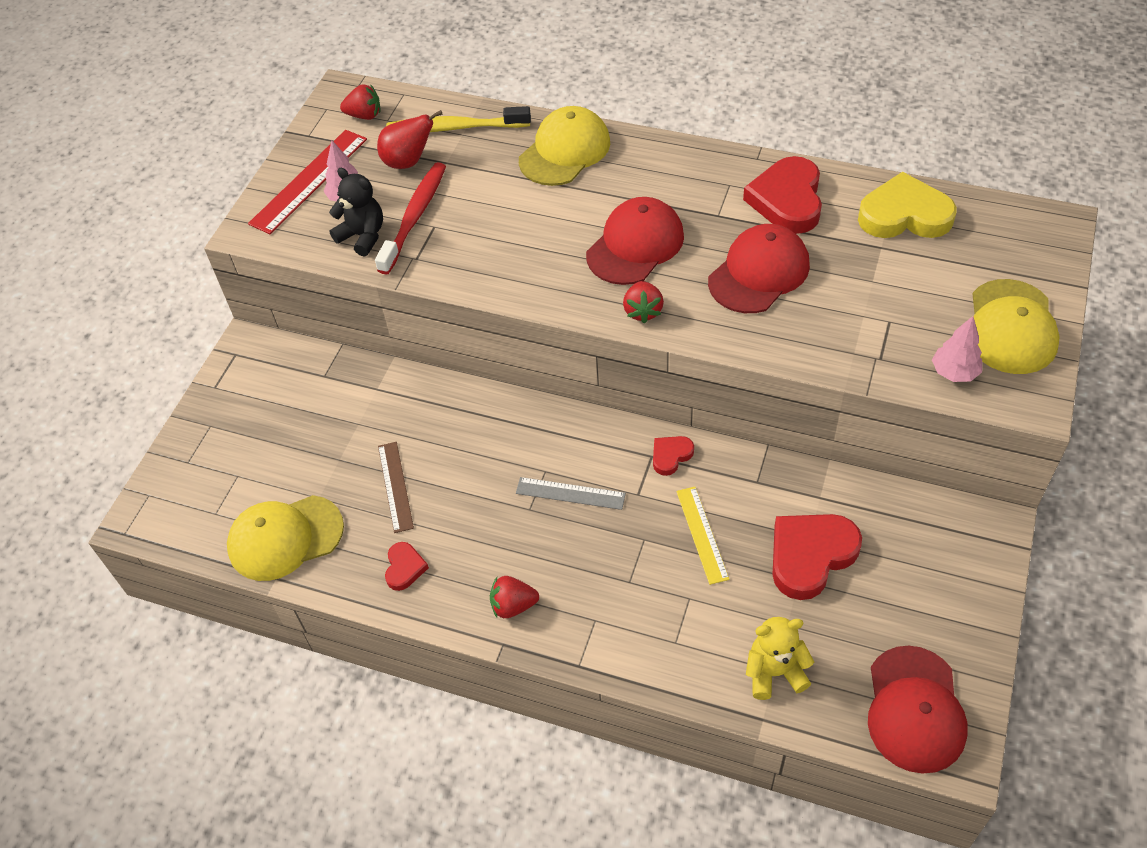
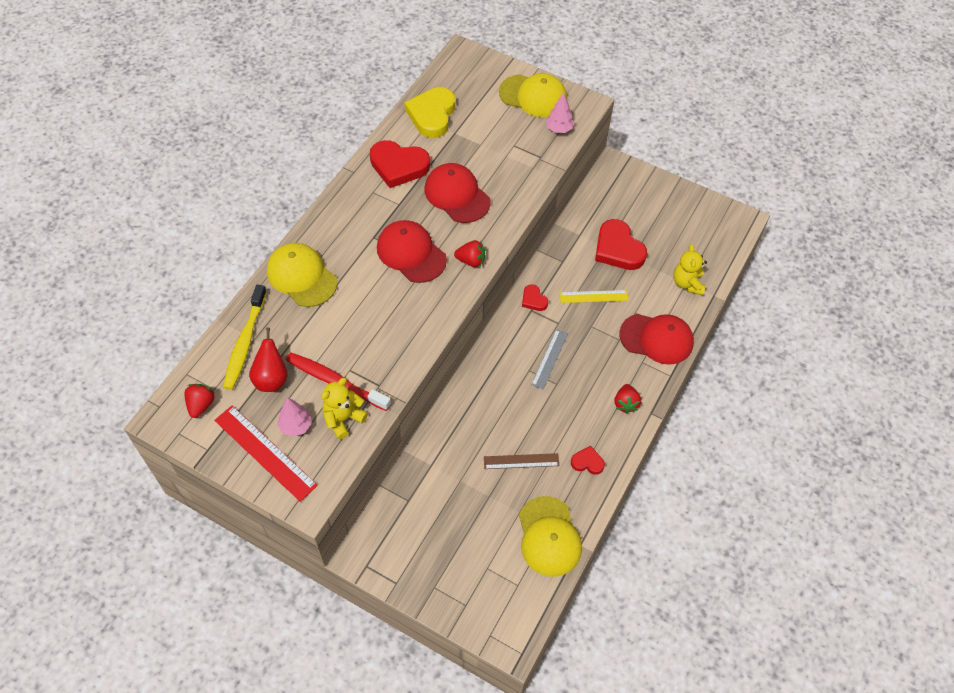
camera: 85 degrees left, 5 degrees up
(363, 236) = (343, 418): black teddy bear -> yellow teddy bear
(915, 709) = (716, 229): red cap -> red cap (656, 339)

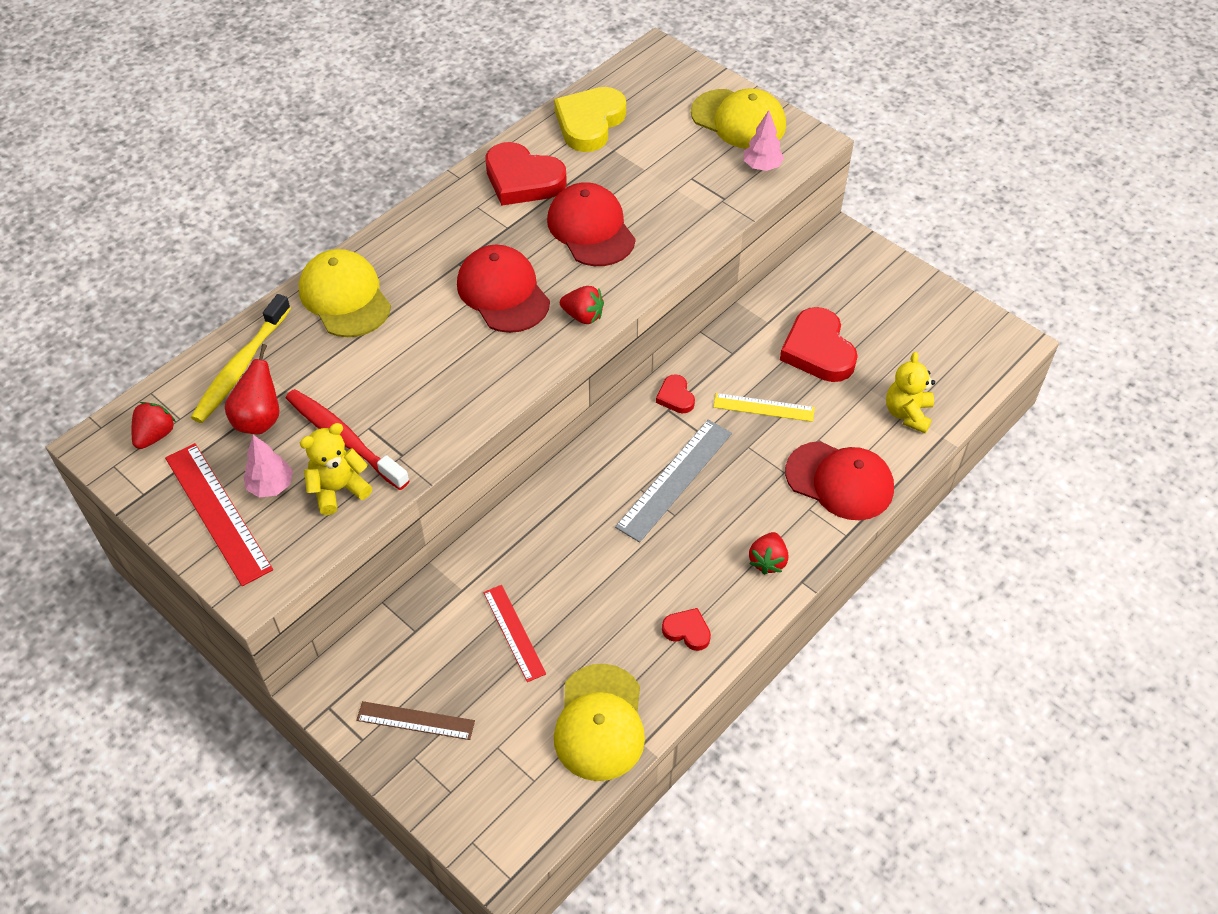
camera: 15 degrees right, 5 degrees down
(475, 487) = (514, 632): none -> red ruler
(521, 461) = (591, 610): brown ruler -> brown ruler (415, 720)
(550, 359) = (675, 479): grey ruler -> grey ruler, size x1.58

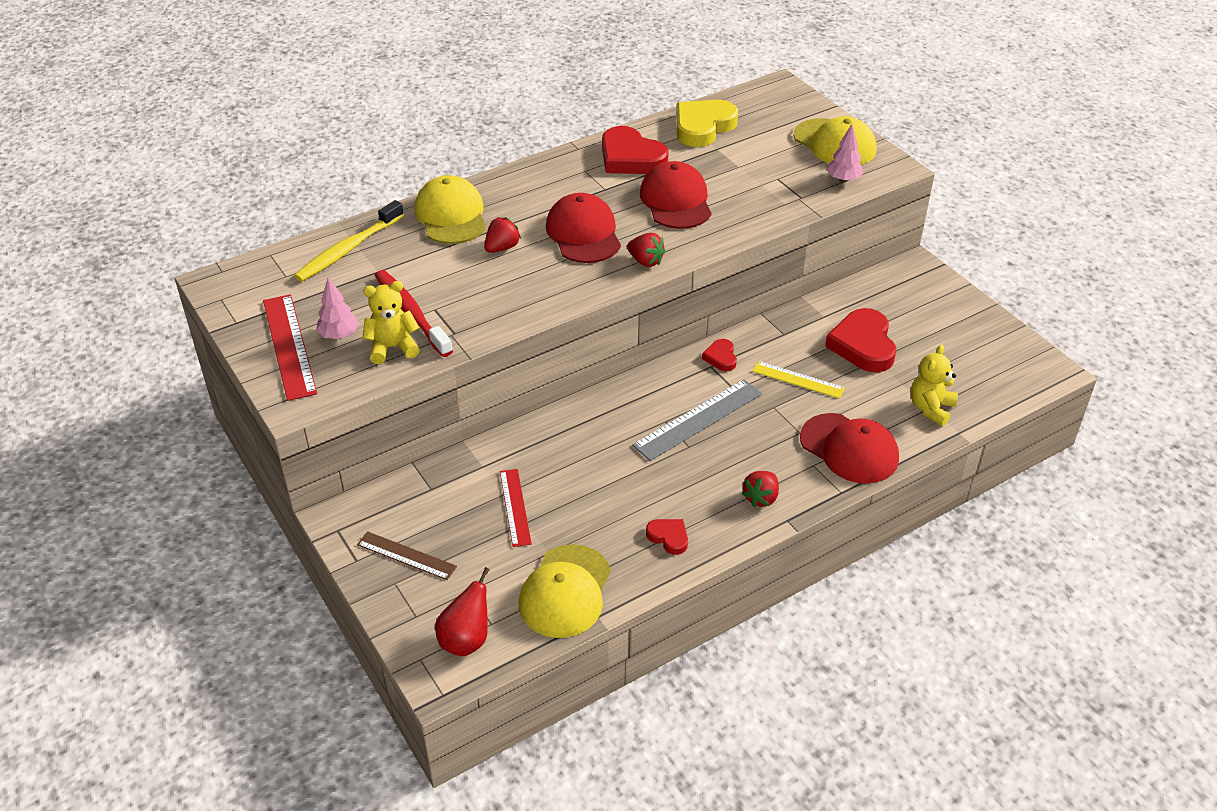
camera: 15 degrees right, 10 degrees down
(155, 435) = (262, 284): red strawberry -> red strawberry (502, 248)
(259, 420) = (348, 288): red pear -> red pear (466, 640)

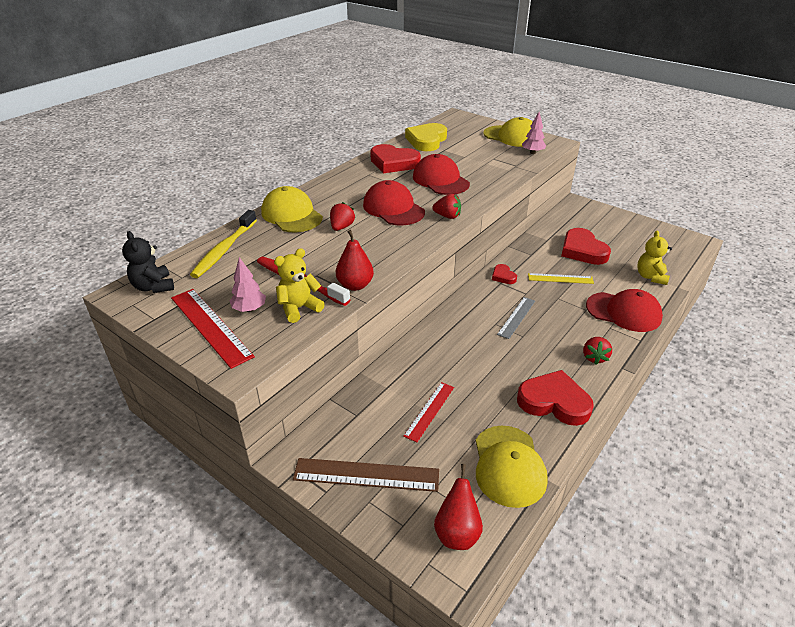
camera: 20 degrees left, 5 degrees down
(251, 281) = (154, 287): none -> black teddy bear
(406, 555) = (366, 474): brown ruler -> brown ruler, size x1.58
(471, 333) = (355, 285): none -> red pear
(515, 507) = (429, 411): red ruler -> red ruler turned 60 degrees clockwise
(668, 537) = (554, 402): red heart -> red heart, size x1.99
(698, 419) = (516, 317): grey ruler -> grey ruler, size x0.63

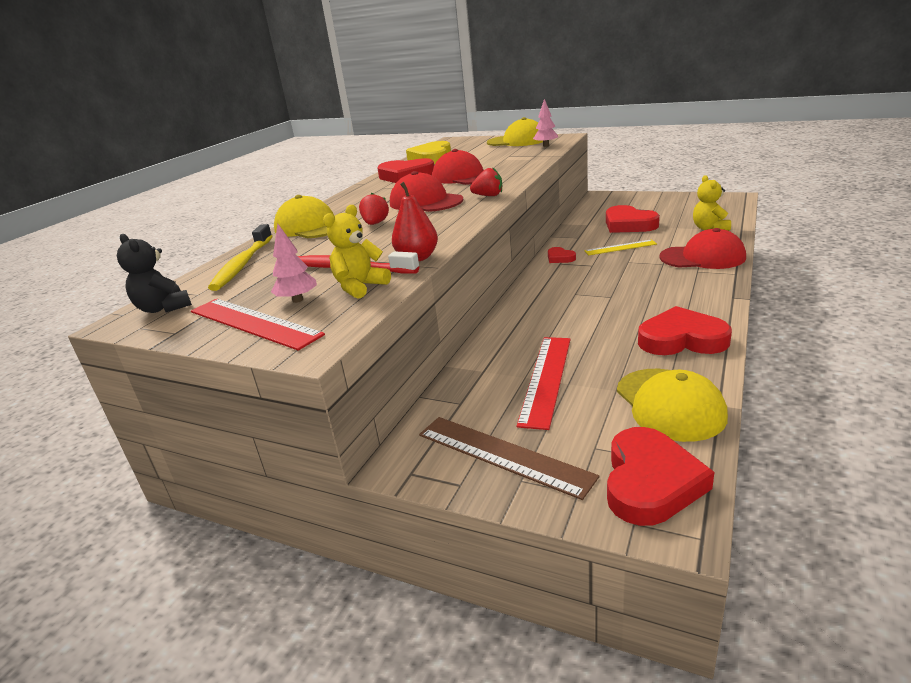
camera: 10 degrees left, 10 degrees down
(366, 474) = (503, 455): brown ruler -> brown ruler turned 45 degrees clockwise
(429, 411) = (546, 379): red ruler -> red ruler, size x1.58
(457, 533) = (650, 482): red pear -> red heart
(516, 317) = (594, 284): grey ruler -> none
(594, 357) = (698, 296): red strawberry -> none

